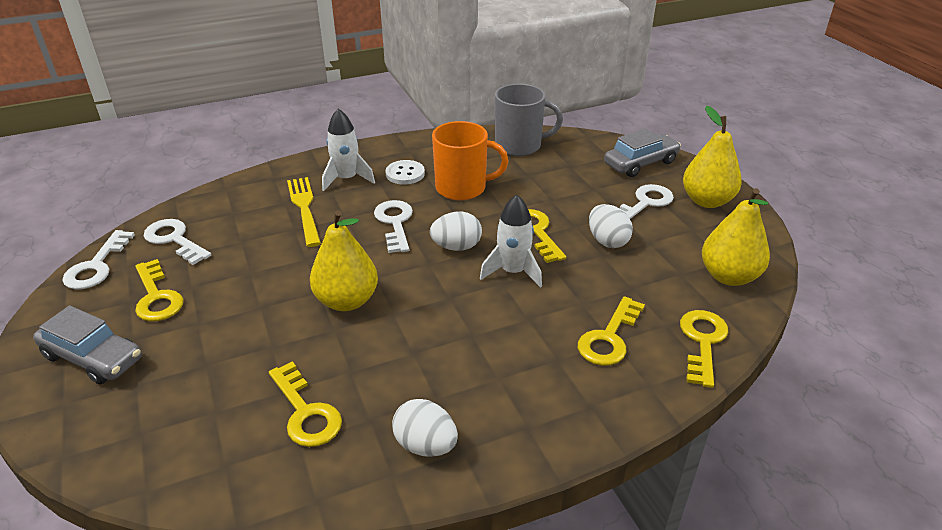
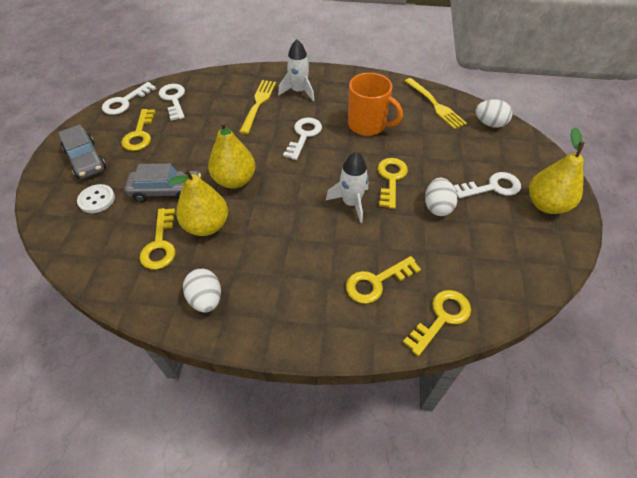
camera: 30 degrees right, 15 degrees up
(405, 174) = (338, 100): white button -> white button (97, 199)
(456, 247) = (329, 169): white egg -> white egg (489, 124)
(519, 145) = (435, 105): grey mug -> yellow fork
(640, 163) = (518, 152): grey car -> grey car (166, 191)
(728, 276) = (508, 275): yellow pear -> yellow pear (206, 225)

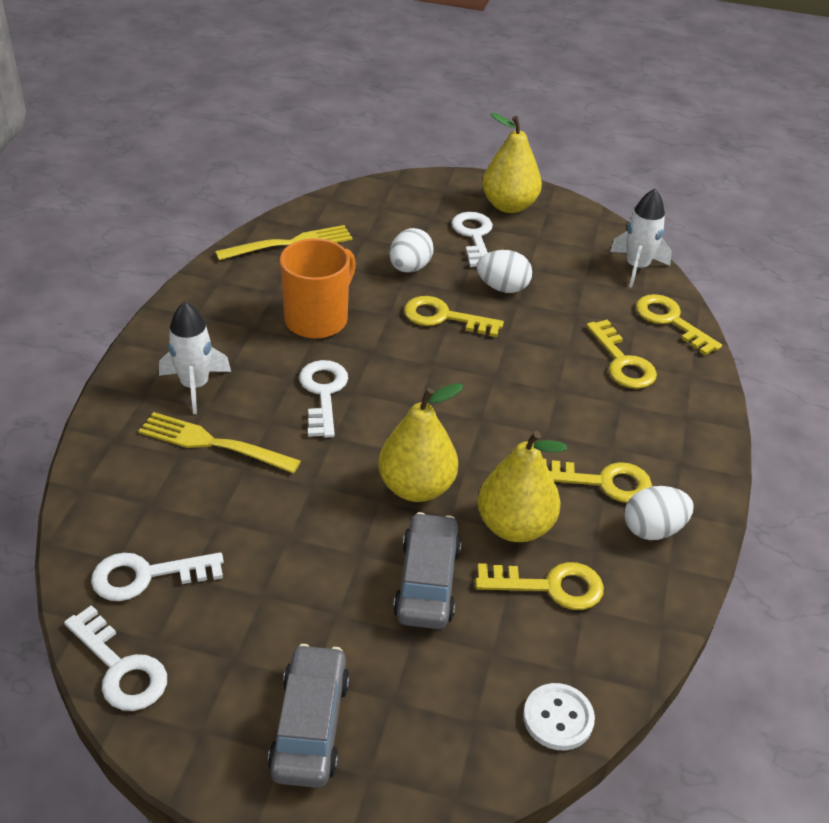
camera: 85 degrees left, 10 degrees down
(86, 160) = (310, 725): grey car -> grey car turned 60 degrees counterclockwise
(97, 199) = (434, 691): white button -> white button (558, 718)
(139, 134) = (251, 632): yellow key -> yellow key (602, 482)
(304, 135) = (323, 393): white key -> white key turned 60 degrees clockwise
(351, 203) = (486, 363): white rocket -> white rocket (636, 267)
(489, 124) = (350, 207): white egg -> white egg (409, 268)

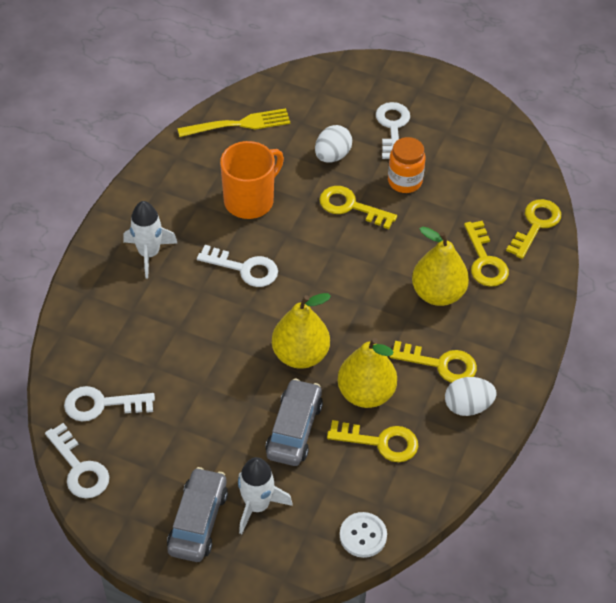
camera: 10 degrees right, 10 degrees up
(213, 443) = (157, 304): yellow fork -> none
(323, 393) = (244, 268): white key -> white key turned 105 degrees clockwise
(502, 288) = (404, 181): white egg -> orange jar
(509, 206) = (429, 96): yellow pear -> yellow pear (438, 293)
(636, 267) = (522, 169): white rocket -> white rocket (257, 505)
(670, 321) = (536, 225): yellow key -> yellow key turned 60 degrees clockwise

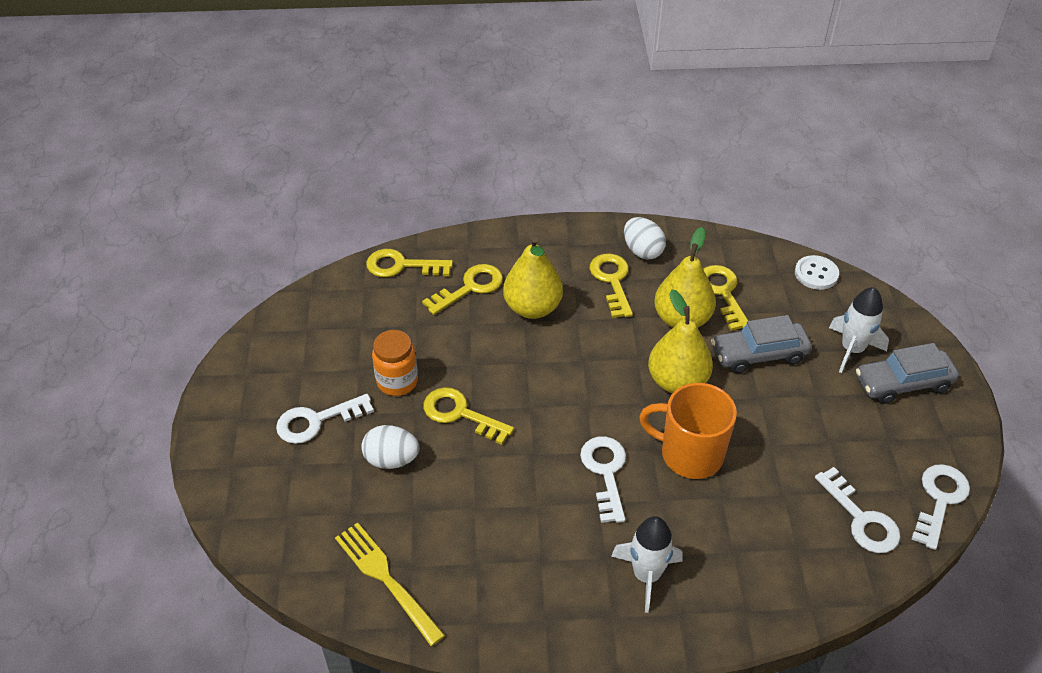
camera: 115 degrees left, 5 degrees down
(250, 200) = (505, 510): orange mug -> orange mug (689, 454)
(351, 206) = (460, 414): yellow key -> yellow key turned 120 degrees clockwise

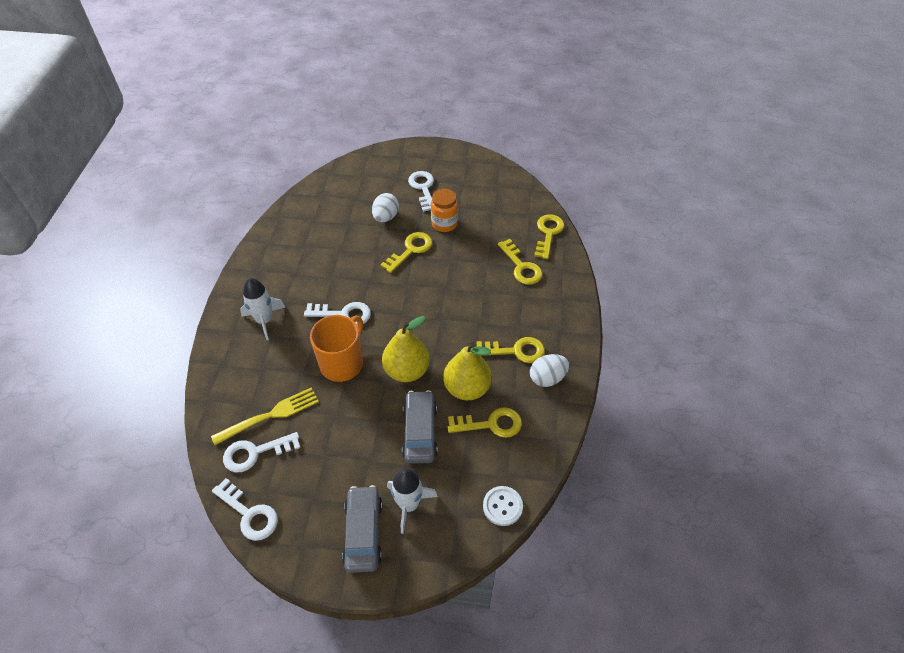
camera: 100 degrees right, 5 degrees up
(386, 579) = (309, 210): yellow fork -> yellow fork (270, 415)
(532, 308) = (495, 298): yellow pear -> none

